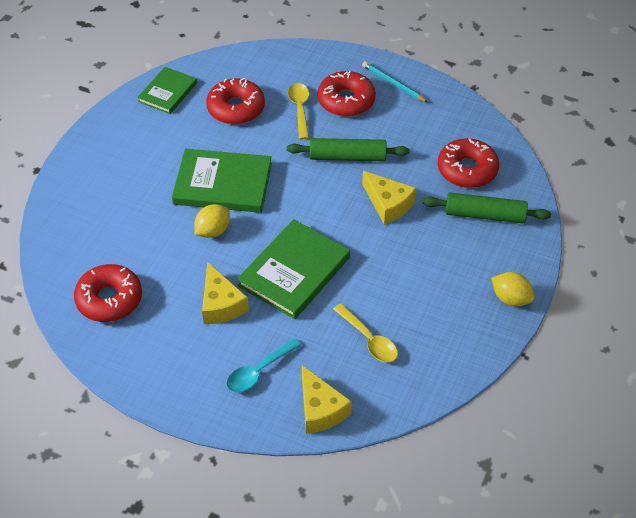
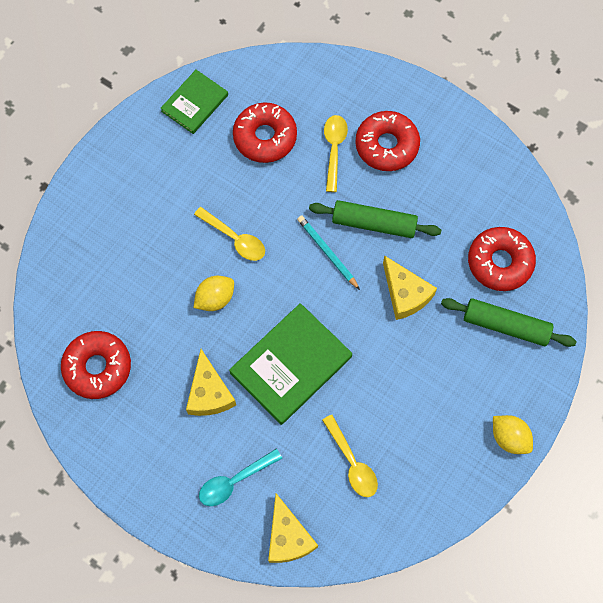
camera: 10 degrees right, 20 degrees up
(223, 184) = (235, 238): green book -> yellow spoon
(393, 84) = (443, 130): turquoise pencil -> turquoise pencil (327, 252)

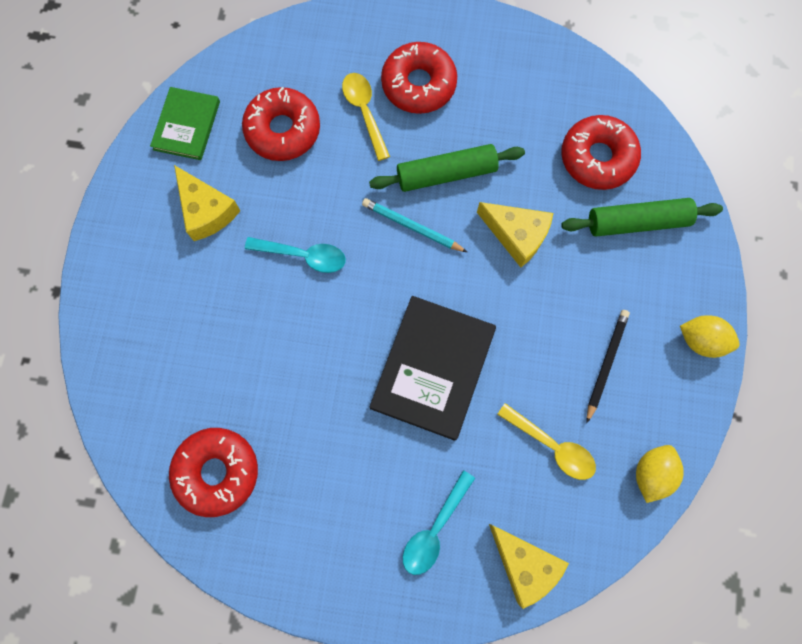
camera: 25 degrees left, 5 degrees up
(209, 393) = (358, 442): yellow cheese -> yellow cheese (206, 211)
(215, 298) = (313, 332): yellow lemon -> yellow lemon (651, 473)
(235, 238) = (303, 255): yellow spoon -> turquoise spoon
(291, 365) = (433, 368): green book -> black book
(425, 421) = (606, 364): none -> black pencil

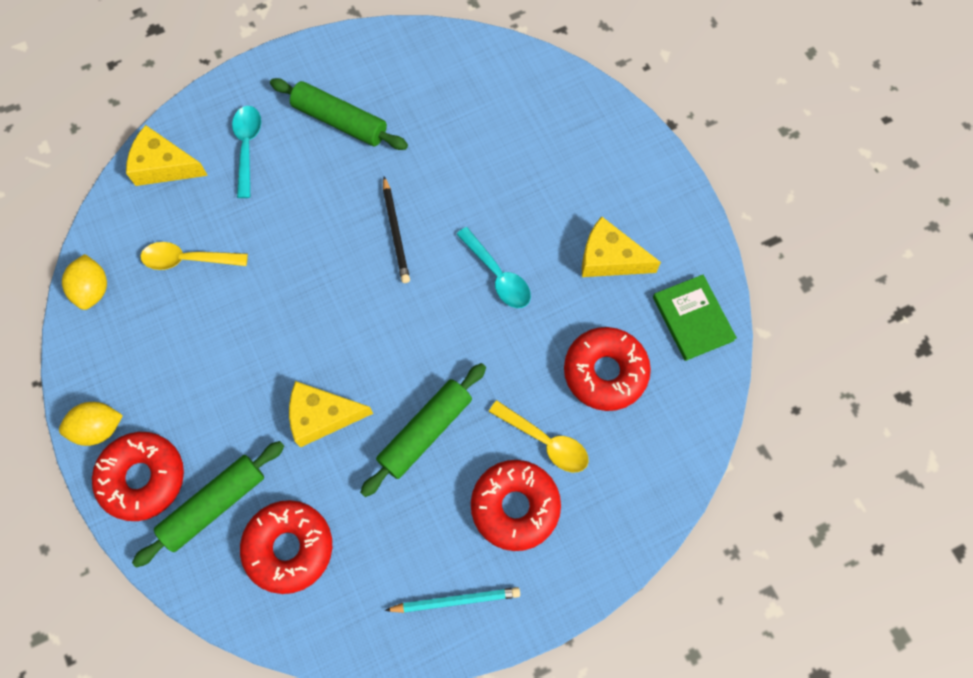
camera: 145 degrees right, 5 degrees down
(217, 472) = (438, 85): red donut -> red donut (143, 478)
(303, 255) = (498, 275): turquoise spoon -> turquoise spoon turned 105 degrees counterclockwise
(332, 497) = (340, 121): none -> green rolling pin
(412, 227) = (422, 361): turquoise pencil -> turquoise pencil (455, 600)
(433, 368) = (323, 256): black book -> none
(606, 364) = (176, 353): black pencil -> black pencil (395, 232)

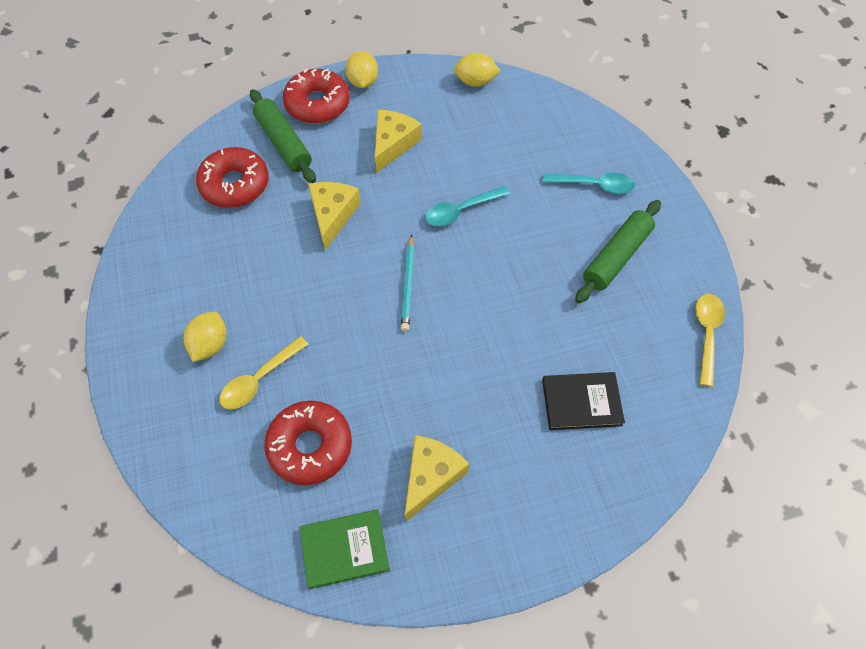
camera: 100 degrees right, 10 degrees down
(163, 166) = (581, 128): yellow cheese -> yellow cheese (393, 144)
(188, 259) = (491, 139): yellow spoon -> yellow spoon (706, 334)
(395, 232) = (492, 288): black pencil -> none
(425, 432) = (297, 286): green rolling pin -> none
(455, 600) = (151, 289): turquoise pencil -> turquoise pencil (408, 285)
(498, 275) = (432, 367): turquoise spoon -> turquoise spoon (461, 211)
(509, 141) = (581, 402): none -> black book
(515, 506) = (210, 345): red donut -> yellow lemon

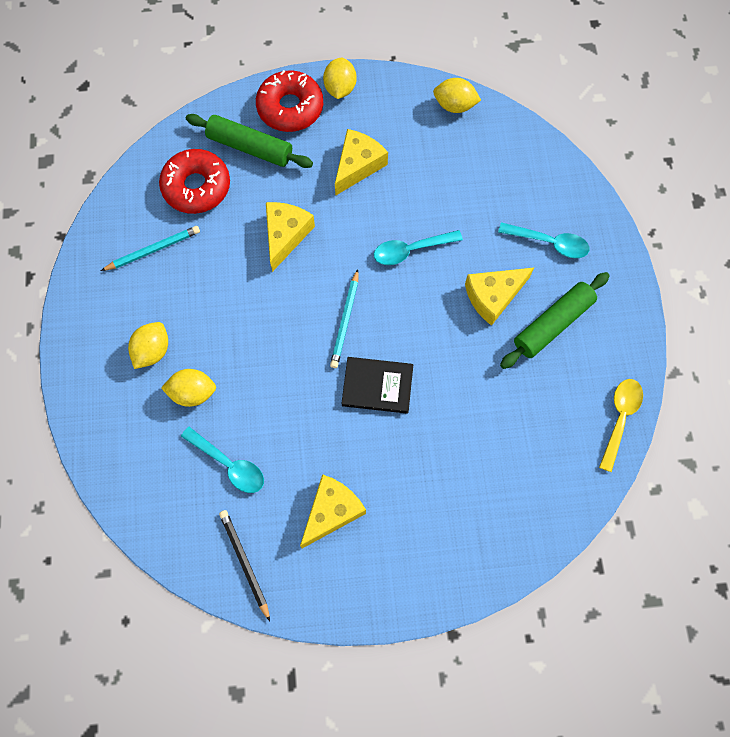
camera: 10 degrees right, 10 degrees up
(198, 248) = (153, 250): none -> turquoise pencil
(259, 379) = (193, 393): yellow spoon -> yellow lemon
(283, 143) = (250, 147): green rolling pin -> green rolling pin turned 45 degrees counterclockwise
(310, 446) = (229, 464): red donut -> turquoise spoon
(344, 549) = (245, 563): green book -> black pencil
(552, 240) = (493, 296): none -> yellow cheese
(581, 402) = (484, 465): black book -> black book (377, 386)

